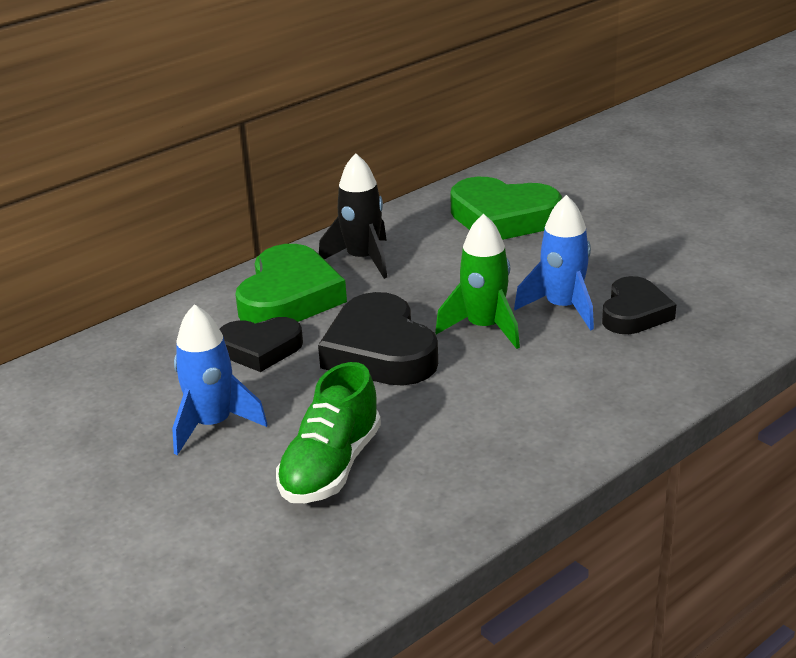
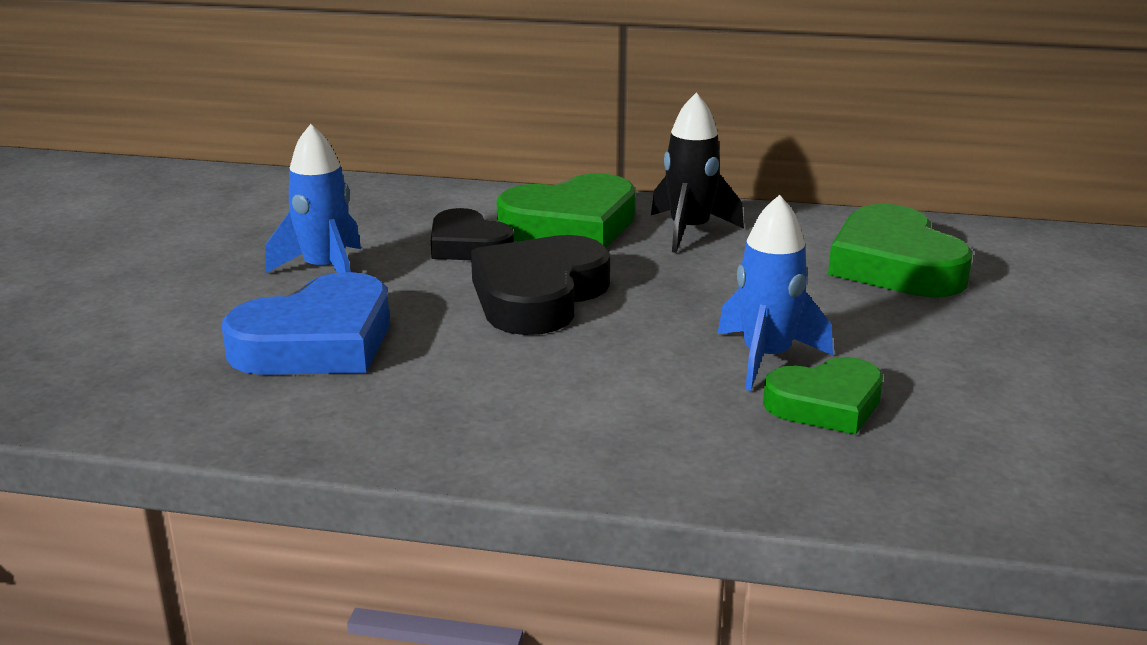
camera: 50 degrees right, 5 degrees down
(331, 467) = (317, 342): green shoe -> blue heart
(484, 327) = (658, 330): green rocket -> none
(634, 313) = (826, 404): black heart -> green heart

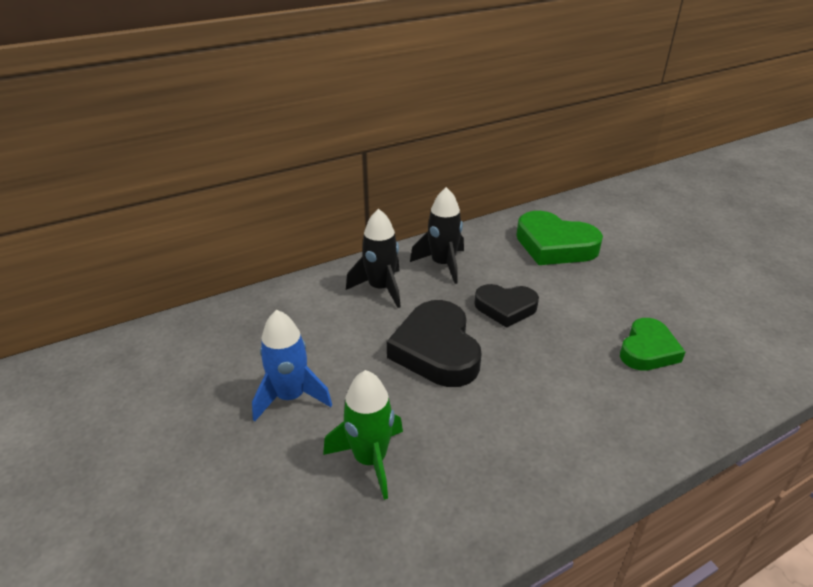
camera: 40 degrees left, 10 degrees up
(317, 342) = (370, 459): blue heart -> green rocket
(468, 245) = (347, 331): black heart -> black heart (505, 308)
(571, 225) = (381, 288): green heart -> black rocket
(766, 358) = (589, 335): blue rocket -> none

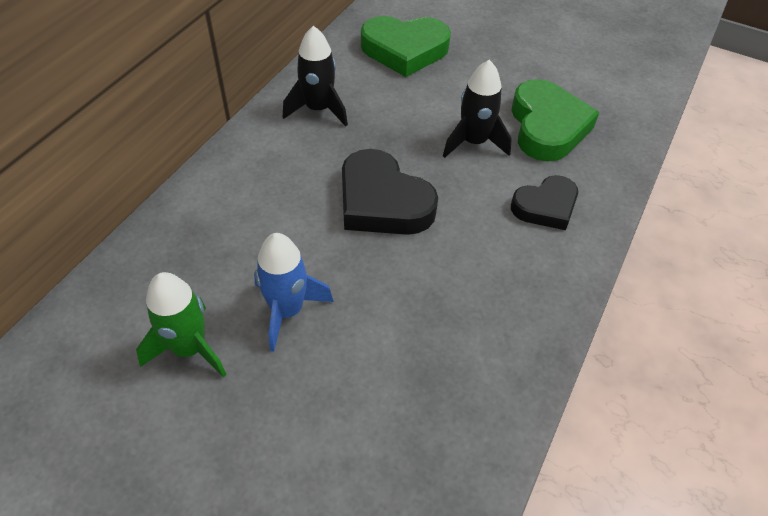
camera: 35 degrees left, 15 degrees up
(370, 459) = (408, 331): green rocket -> green rocket (189, 348)
(381, 288) = (279, 160): black rocket -> black rocket (473, 142)
(505, 308) = (409, 133): black heart -> black heart (545, 207)
(648, 350) = (547, 127): green heart -> green heart, size x1.55

